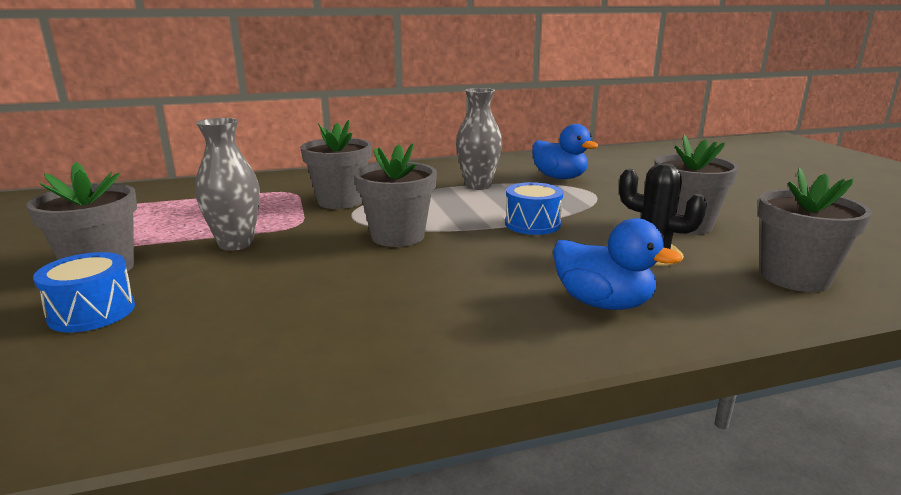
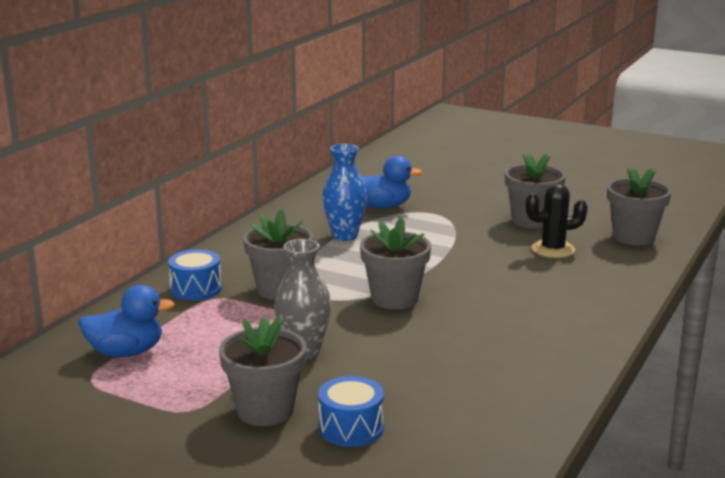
camera: 45 degrees left, 0 degrees up
(478, 186) = (345, 236): grey vase -> blue vase
(532, 224) = (451, 255): blue drum -> blue drum (196, 289)
(603, 303) = (586, 290): blue duck -> blue duck (126, 352)

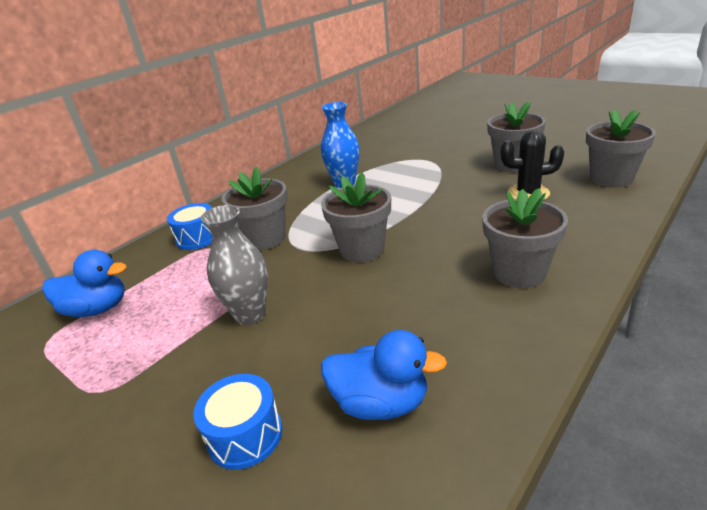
camera: 15 degrees right, 10 degrees up
(265, 410) = (171, 397): grey flower pot -> grey flower pot (519, 272)
(383, 206) = (387, 155): blue duck -> blue duck (381, 403)

